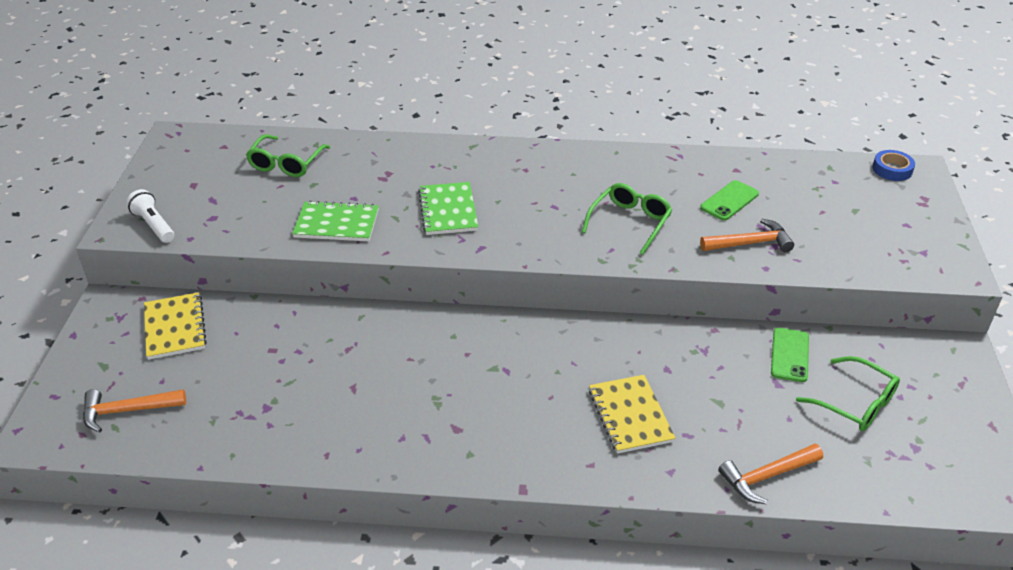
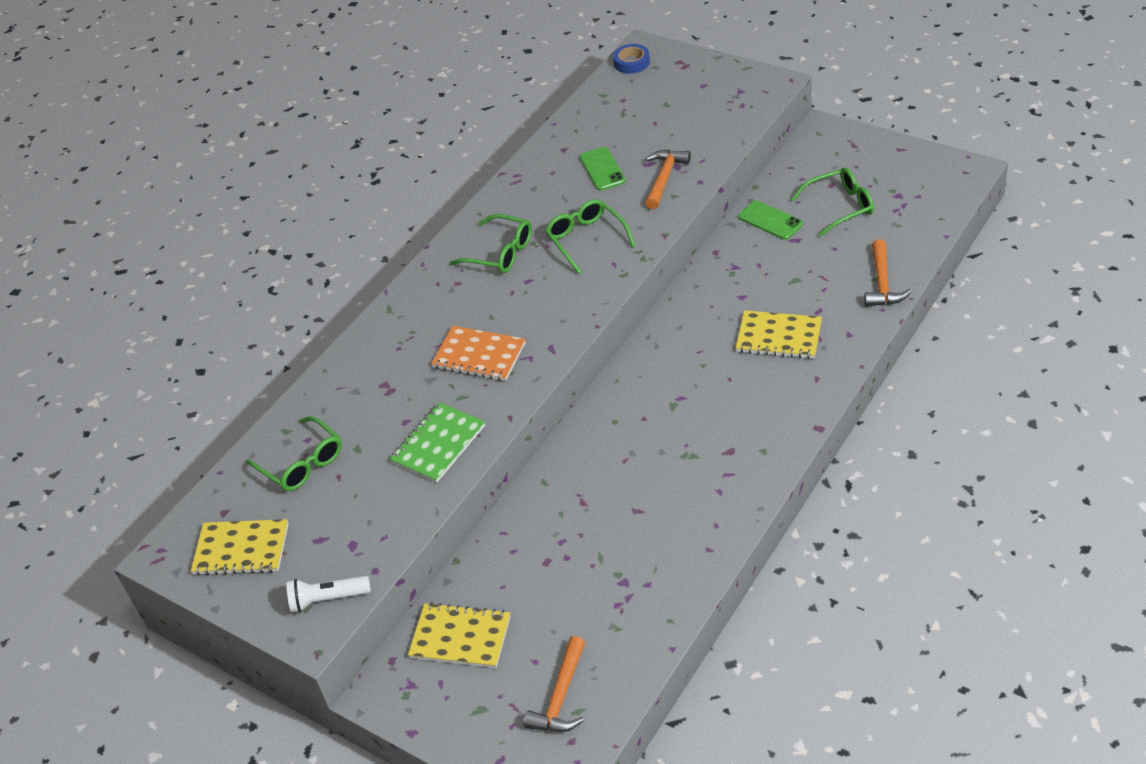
camera: 55 degrees left, 5 degrees up
(190, 167) = (241, 549): none -> yellow notebook
(448, 210) = (479, 355): green notebook -> orange notebook
(577, 180) = (500, 253): none -> green glasses

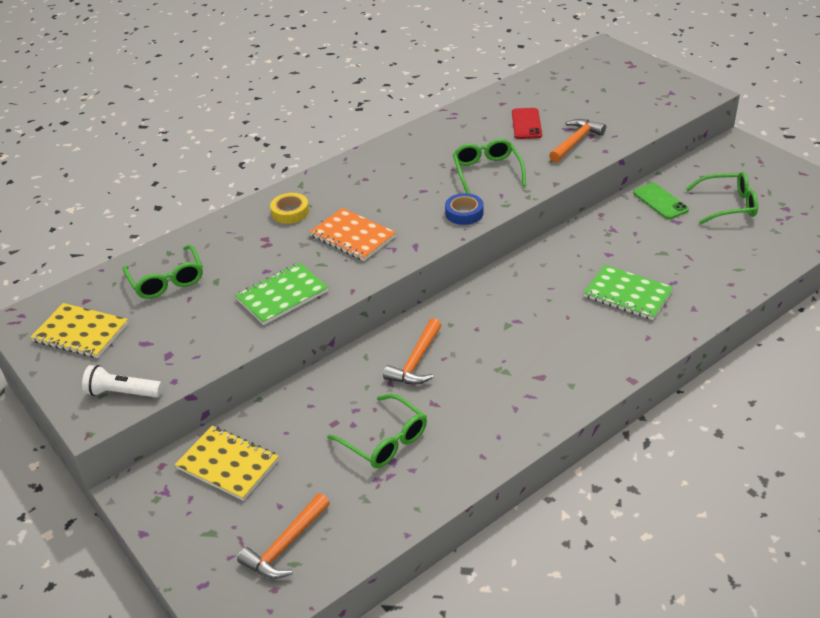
camera: 15 degrees right, 5 degrees down
(395, 345) = (290, 212): none -> yellow tape
(500, 253) = (411, 165): green glasses -> green glasses (385, 440)
(602, 169) = (526, 124): green phone -> red phone
(632, 62) = (588, 55): blue tape -> blue tape (464, 213)
(779, 336) = (627, 294): yellow notebook -> green notebook
(882, 283) = (742, 274): orange hammer -> orange hammer (416, 361)

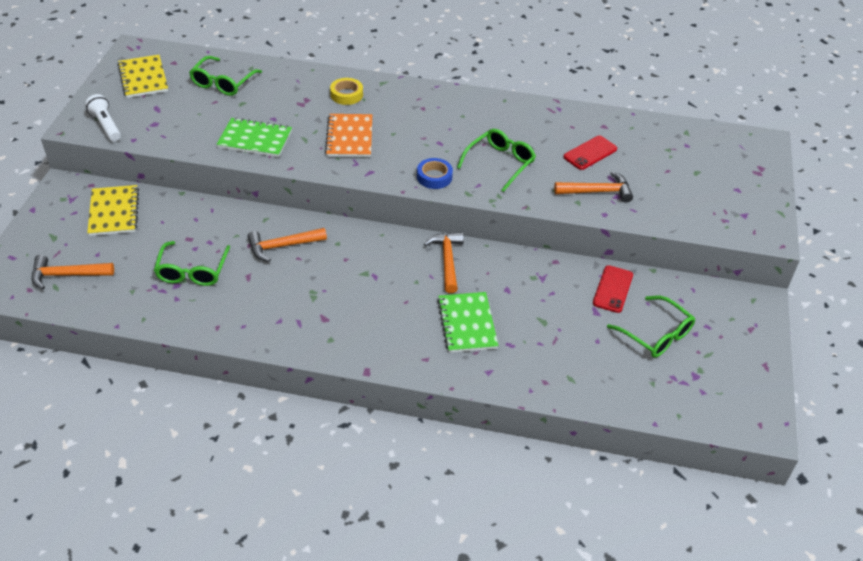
camera: 45 degrees right, 5 degrees up
(541, 270) = (447, 261): none -> orange hammer
(660, 201) = (612, 289): green phone -> red phone

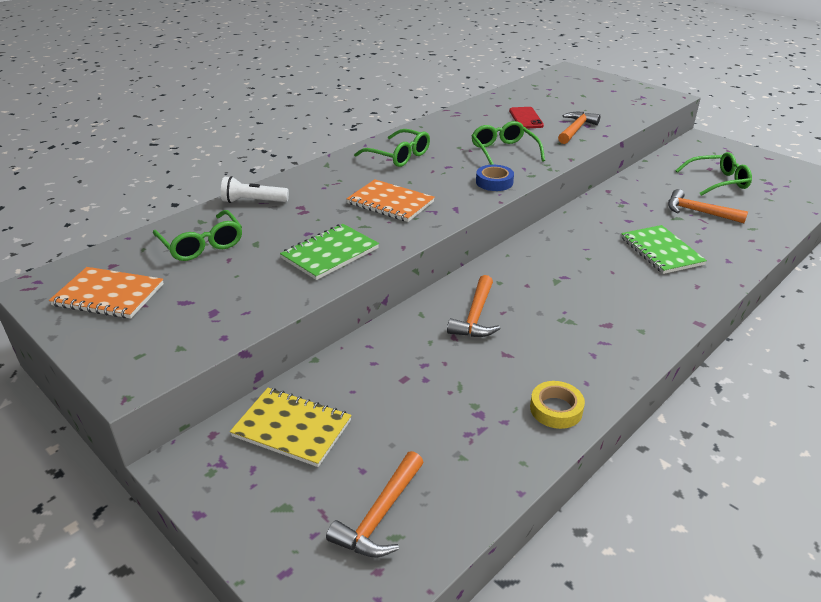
camera: 55 degrees left, 10 degrees down
(106, 125) = (164, 352): white flashlight -> white flashlight (253, 201)
(143, 78) = (109, 295): yellow notebook -> orange notebook
(192, 271) = (465, 393): green glasses -> green glasses (399, 156)
(346, 95) = (321, 185): yellow tape -> yellow tape (556, 409)
(447, 261) = (571, 234): orange hammer -> orange hammer (699, 212)
(467, 324) = (661, 251): green notebook -> green notebook turned 45 degrees clockwise
(612, 289) = (657, 180): red phone -> none

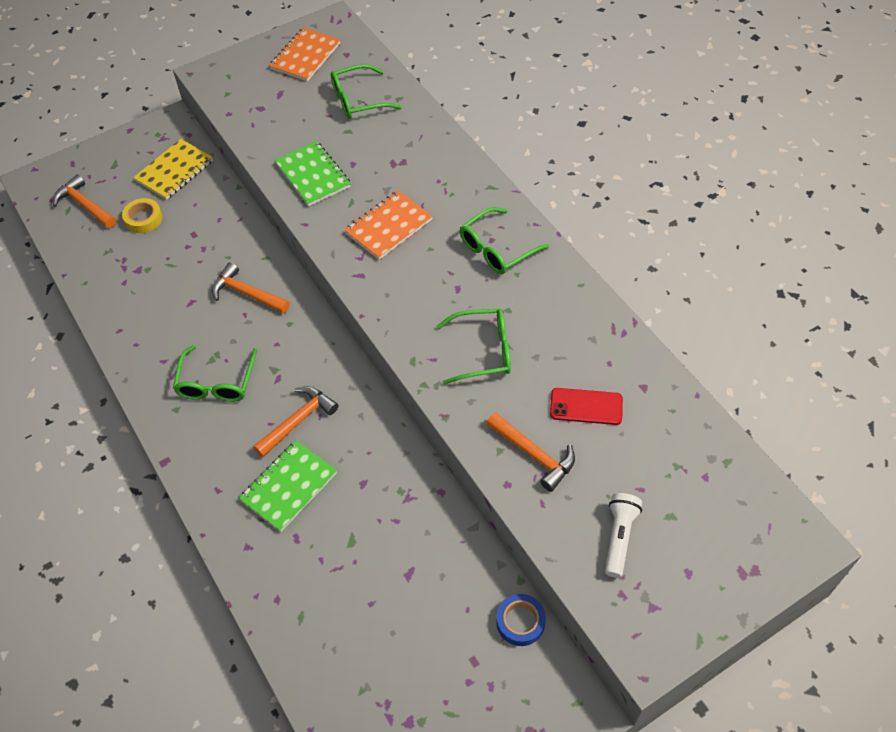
camera: 105 degrees right, 20 degrees up
(253, 201) = (424, 131): white flashlight -> white flashlight (619, 538)
(494, 182) = (406, 321): blue tape -> blue tape (520, 622)
(556, 409) = (119, 315): yellow tape -> yellow tape (143, 219)
(661, 251) = (289, 487): green notebook -> green notebook turned 45 degrees counterclockwise
(699, 212) = (357, 574): orange hammer -> orange hammer (298, 421)
(718, 181) = (430, 648): green glasses -> green glasses (216, 383)

